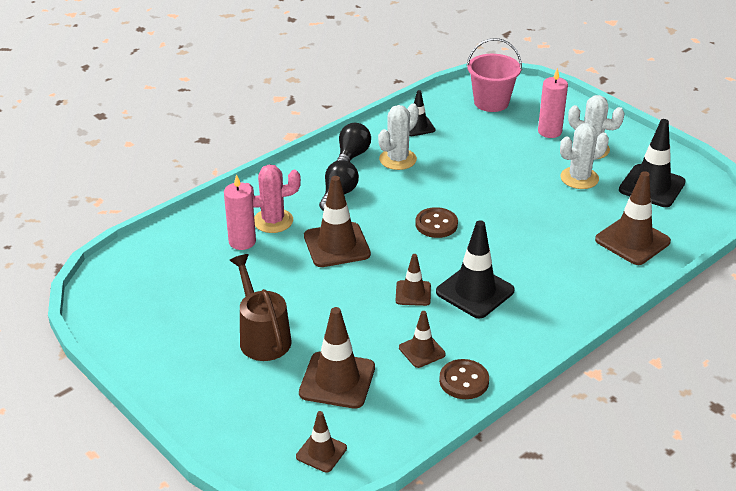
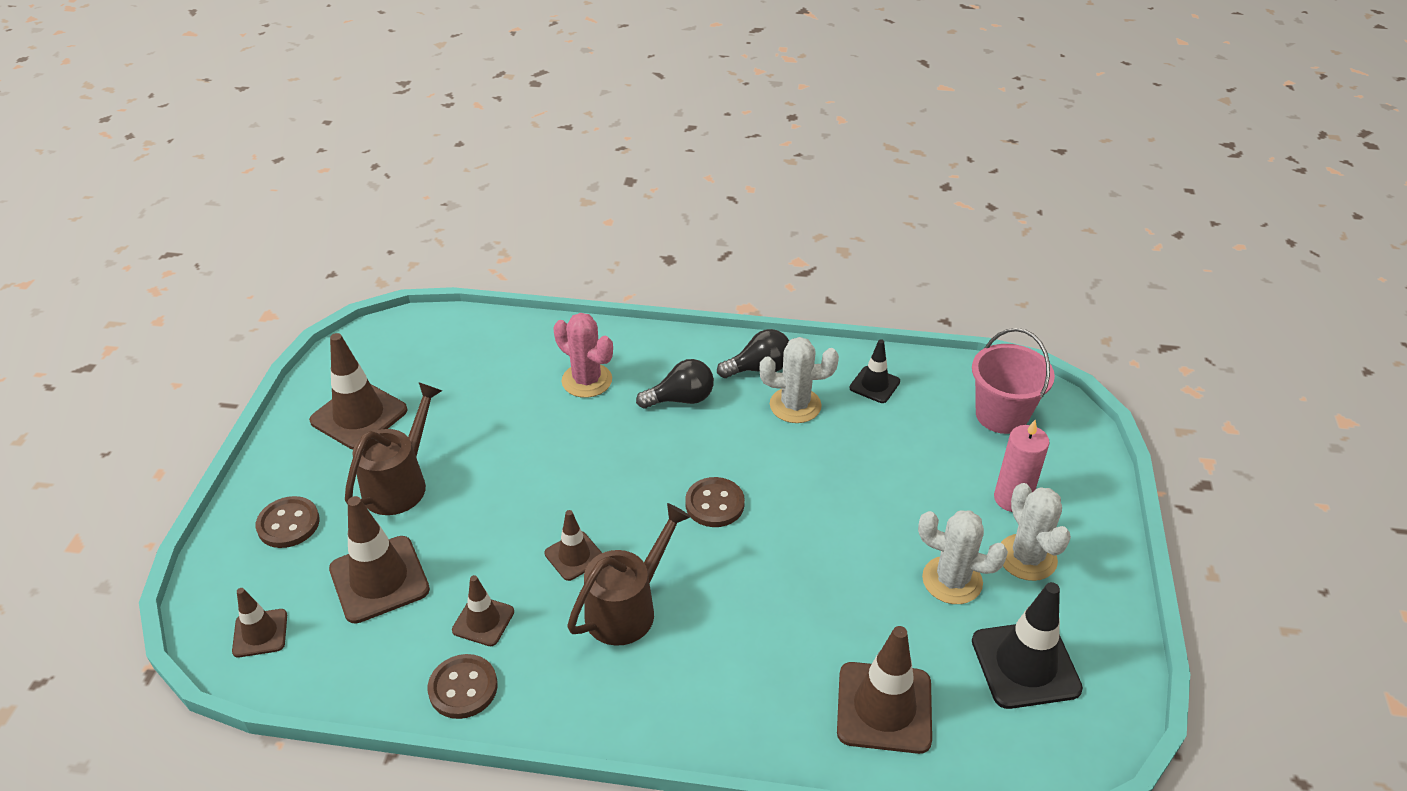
camera: 50 degrees right, 5 degrees up
(236, 402) = (288, 524): none -> brown button
(242, 241) = (532, 380): pink candle -> none
(336, 245) = (595, 449): brown traffic cone -> brown traffic cone (359, 415)
(475, 291) = (628, 607): black traffic cone -> brown watering can

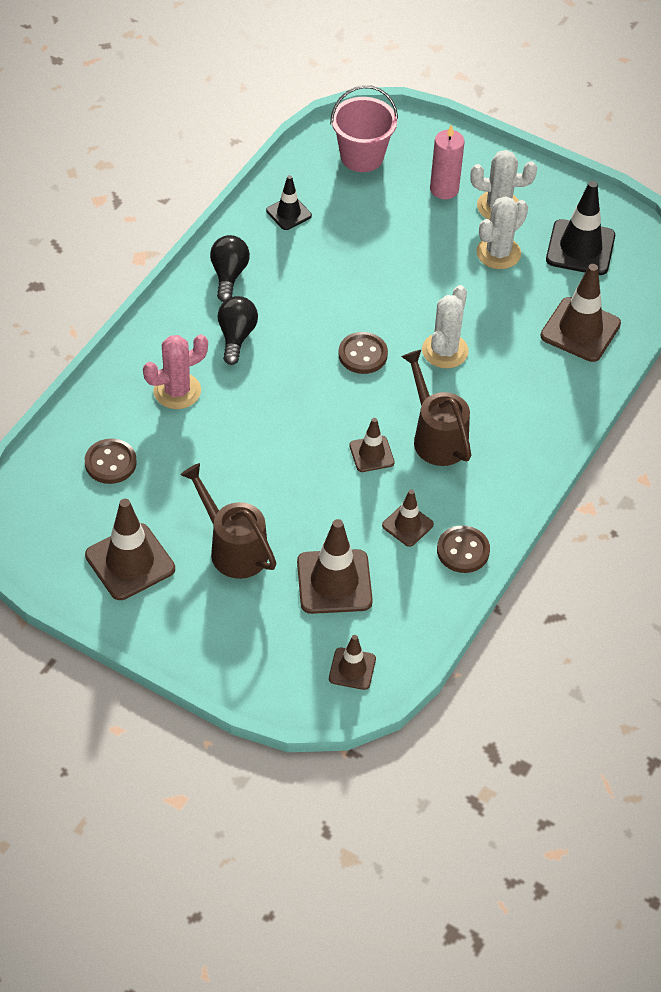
camera: 70 degrees left, 10 degrees up
(288, 524) = (240, 634): brown button -> brown button (110, 463)
(795, 405) = (284, 269): white cactus -> white cactus (445, 351)

